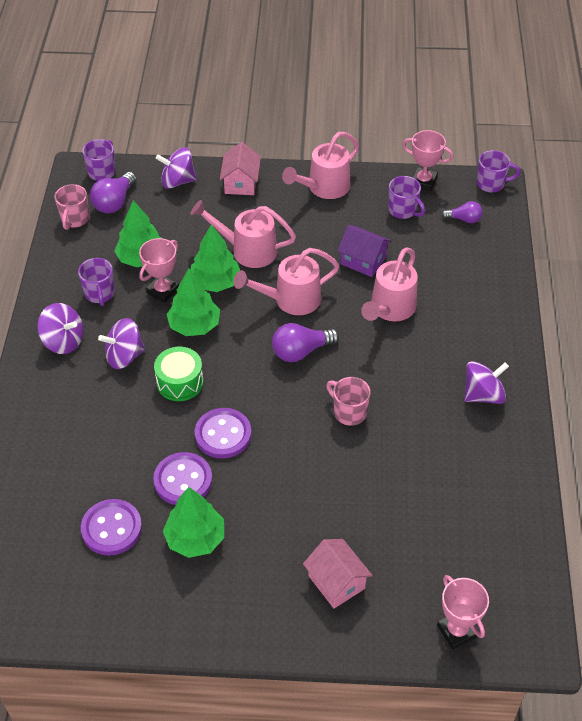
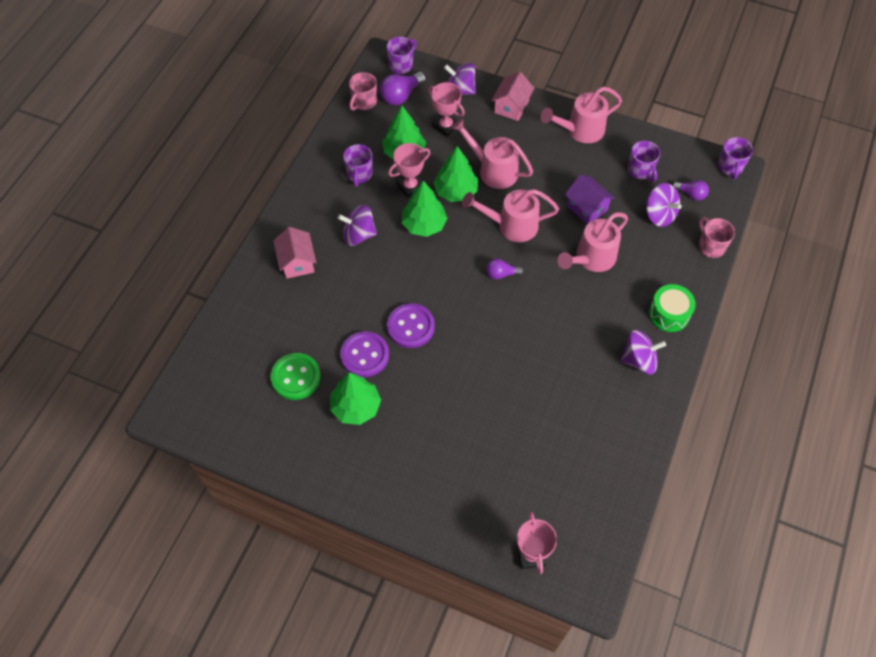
camera: 20 degrees right, 10 degrees up
(63, 341) = (316, 207): purple spinning top -> purple spinning top (659, 215)
(111, 528) = (296, 377): purple button -> green button
(180, 382) = (394, 271): green drum -> green drum (669, 314)
(301, 351) = (501, 274): purple light bulb -> purple light bulb, size x0.62
(336, 582) = (451, 480): pink house -> pink house (297, 262)
(349, 412) = (519, 340): pink mug -> pink mug (710, 246)
(423, 181) = (670, 148): pink trophy -> pink trophy (445, 126)
(491, 184) = (730, 167): purple mug -> purple mug turned 75 degrees clockwise

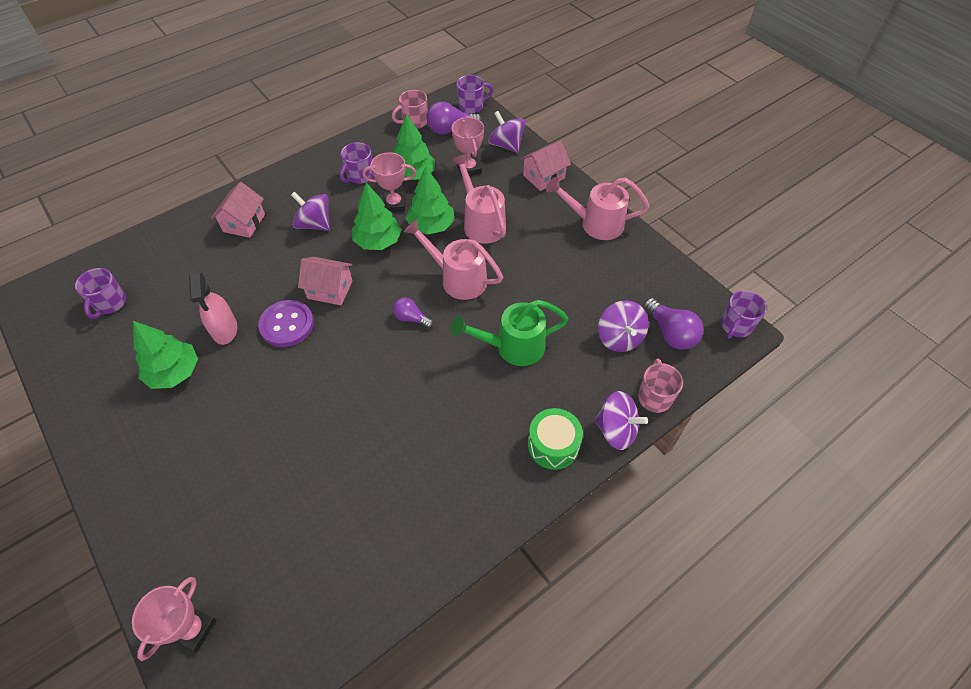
camera: 30 degrees right, 5 degrees down
(296, 377) = (151, 318): green button -> none
(365, 355) = (225, 330): purple button -> pink spray bottle
(420, 283) = (330, 289): none -> pink house
(586, 207) = (546, 296): purple house -> none
(591, 259) = (512, 347): pink watering can -> green watering can
(639, 360) = (482, 477): purple spinning top -> purple spinning top (616, 430)
(640, 171) = (630, 286): purple mug -> purple mug (110, 304)
(691, 194) = (670, 333): purple light bulb -> purple light bulb, size x1.61

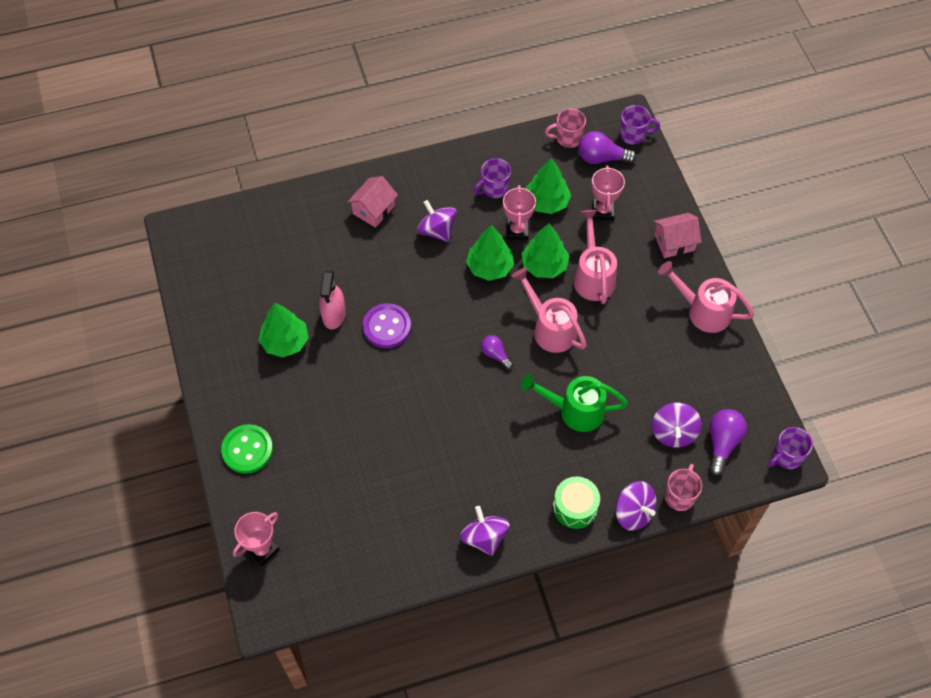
camera: 20 degrees right, 5 degrees up
(110, 304) = (243, 259): purple mug -> none
(150, 507) = (247, 450): none -> green button
(330, 289) = (432, 304): pink house -> none
(394, 204) = (517, 231): pink trophy -> pink trophy turned 75 degrees clockwise
(506, 145) = (651, 194): purple spinning top -> purple spinning top (484, 537)
(670, 333) = (722, 443): purple light bulb -> purple light bulb turned 150 degrees counterclockwise

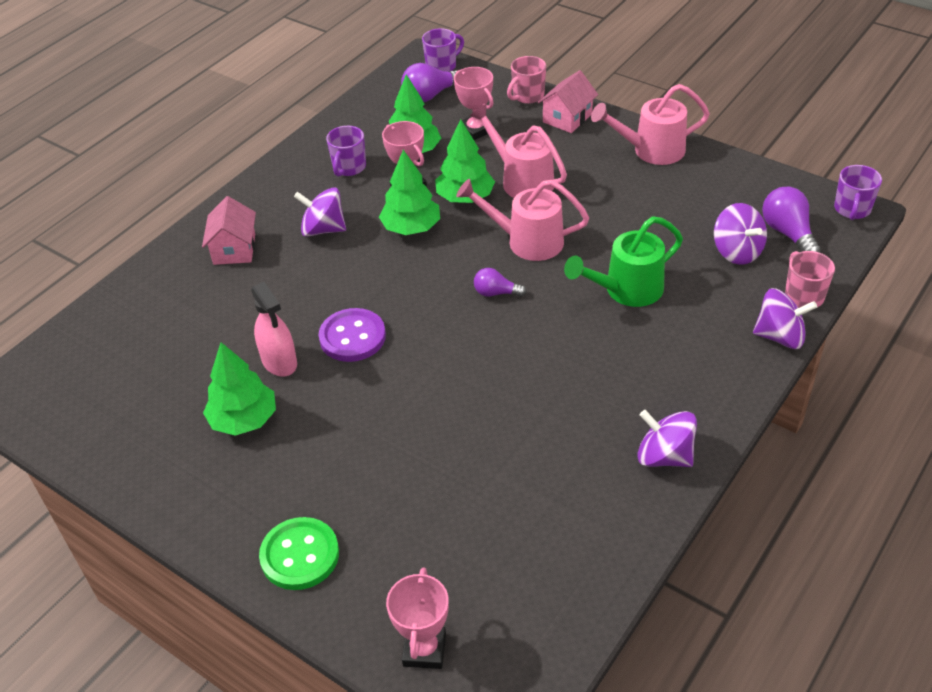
camera: 35 degrees left, 15 degrees down
(568, 138) = (382, 97): pink mug -> pink mug (527, 96)
(575, 507) = (721, 368): green drum -> none

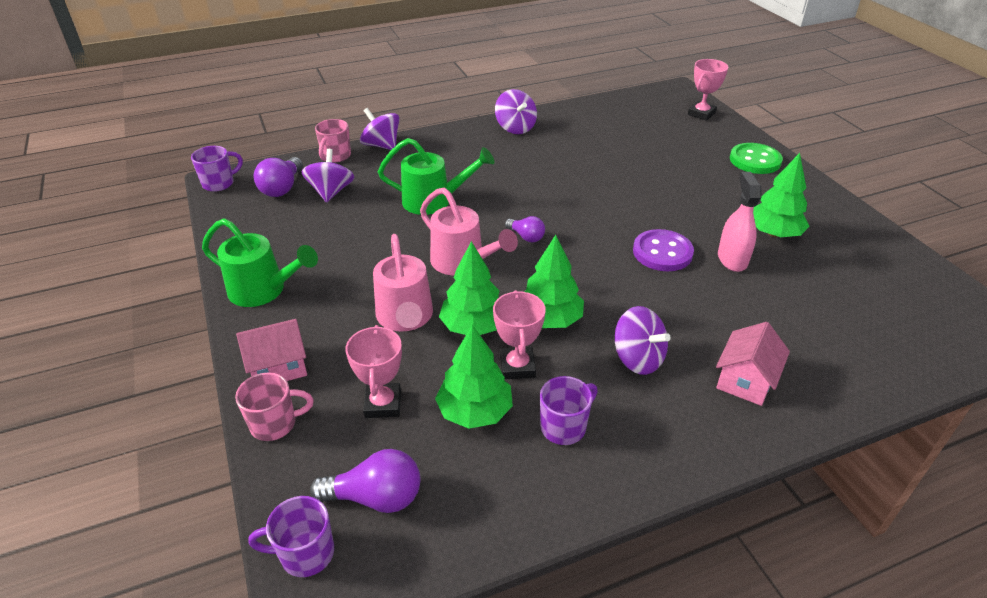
camera: 150 degrees left, 5 degrees down
(651, 150) = (264, 291): pink watering can -> green watering can

